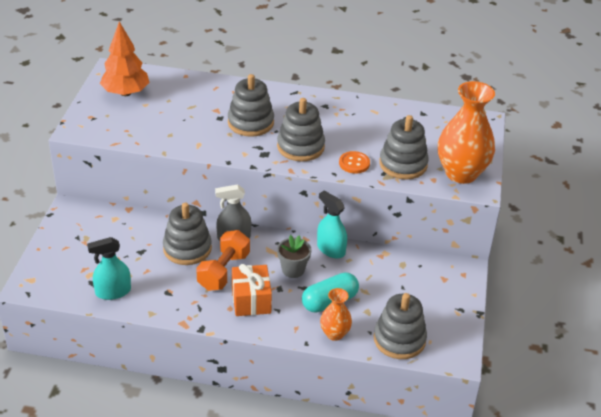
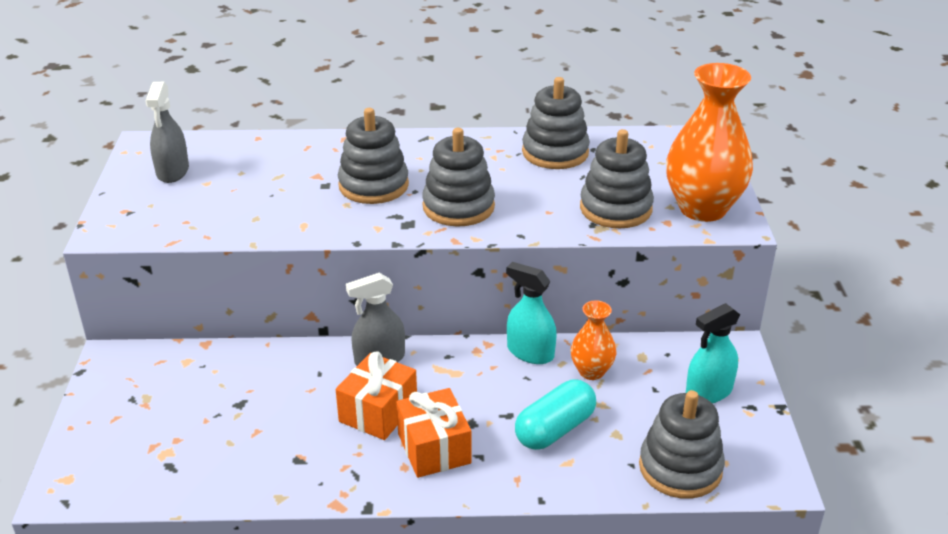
camera: 10 degrees left, 5 degrees down
(113, 292) = (208, 474): turquoise spray bottle -> turquoise spray bottle (708, 392)
(126, 93) = (173, 171): orange tree -> grey spray bottle
(187, 248) = (312, 387): grey stacking toy -> grey stacking toy (555, 152)
(223, 271) = (378, 412): orange dumbbell -> orange gift
(293, 270) = (484, 391): grey flower pot -> none
(334, 334) = (580, 477): orange vase -> orange vase (591, 371)
(354, 163) = (545, 217): orange button -> none

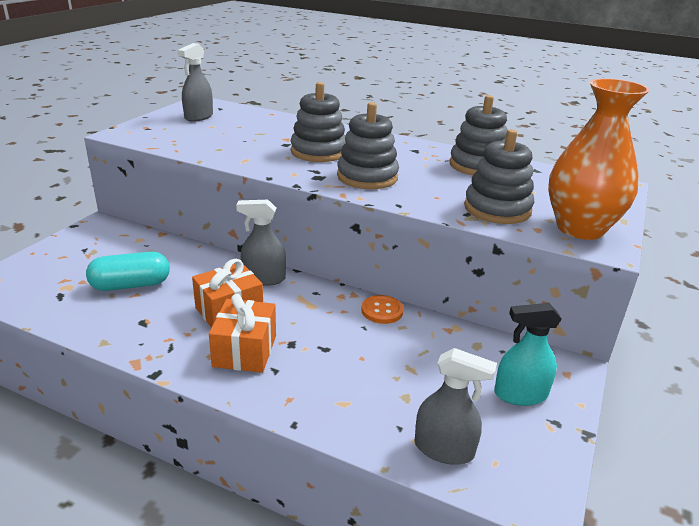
camera: 25 degrees right, 5 degrees down
(530, 352) = (382, 311): turquoise spray bottle -> orange button
(554, 429) = (354, 373): turquoise capsule -> turquoise capsule (131, 285)
(591, 371) = (422, 341): orange vase -> none
(680, 468) = (444, 449): grey stacking toy -> grey spray bottle

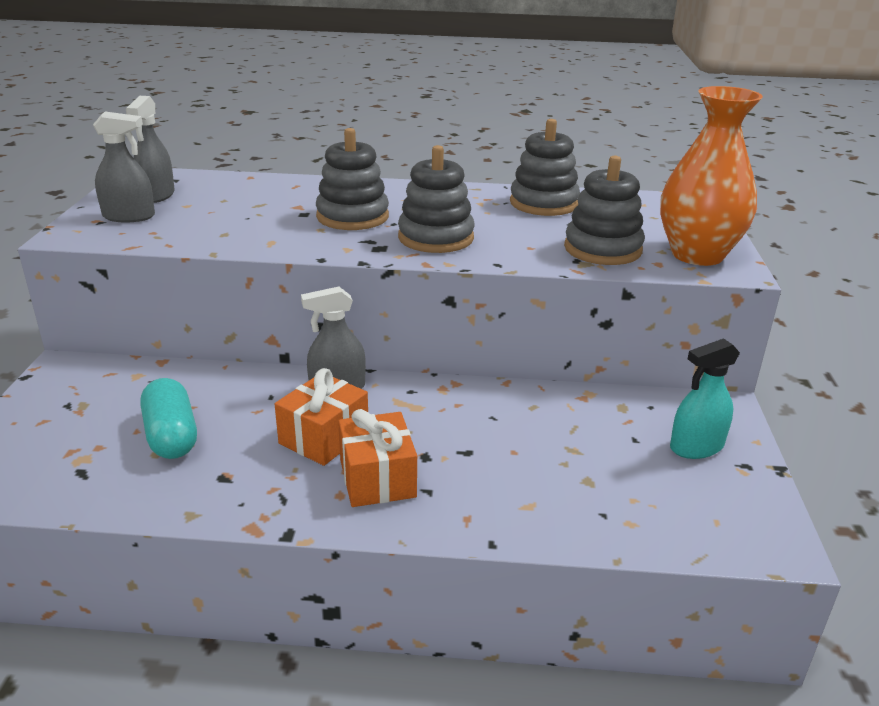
camera: 20 degrees left, 0 degrees up
(131, 285) = (171, 436): turquoise capsule -> turquoise capsule turned 75 degrees counterclockwise
(382, 311) = (500, 394): orange button -> none
(444, 449) = (661, 523): grey spray bottle -> grey spray bottle (129, 216)

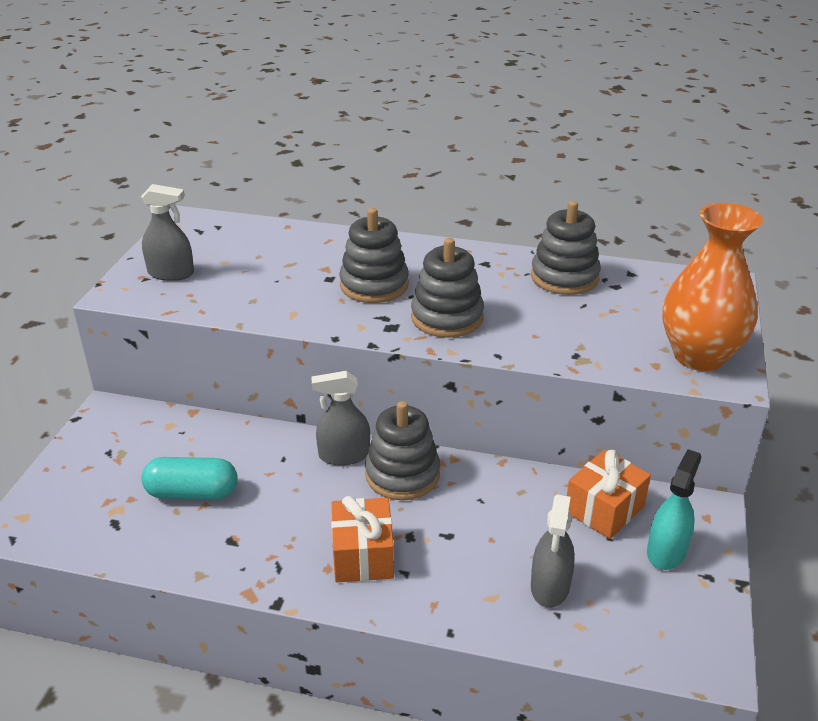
camera: 10 degrees right, 5 degrees up
(157, 195) = (199, 247): grey spray bottle -> grey spray bottle (550, 586)
(171, 436) = (192, 493): turquoise capsule -> turquoise capsule turned 75 degrees counterclockwise
(324, 437) = (323, 507): orange gift -> orange gift (604, 509)
(602, 249) = (605, 343): grey stacking toy -> grey stacking toy (402, 474)
(696, 447) = (666, 551): turquoise spray bottle -> turquoise spray bottle turned 135 degrees clockwise

